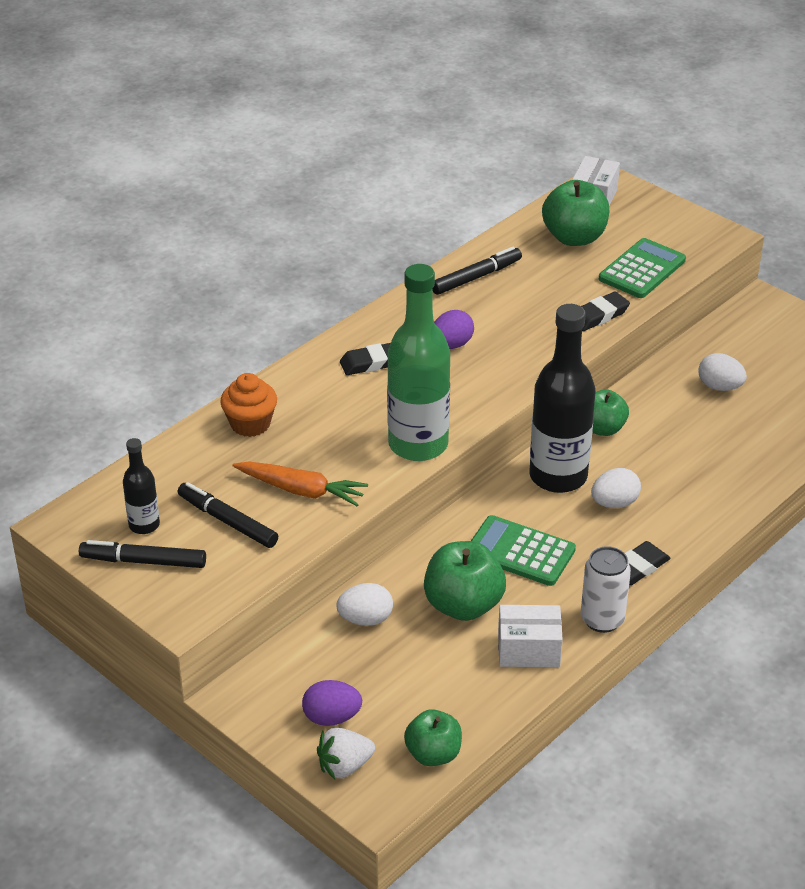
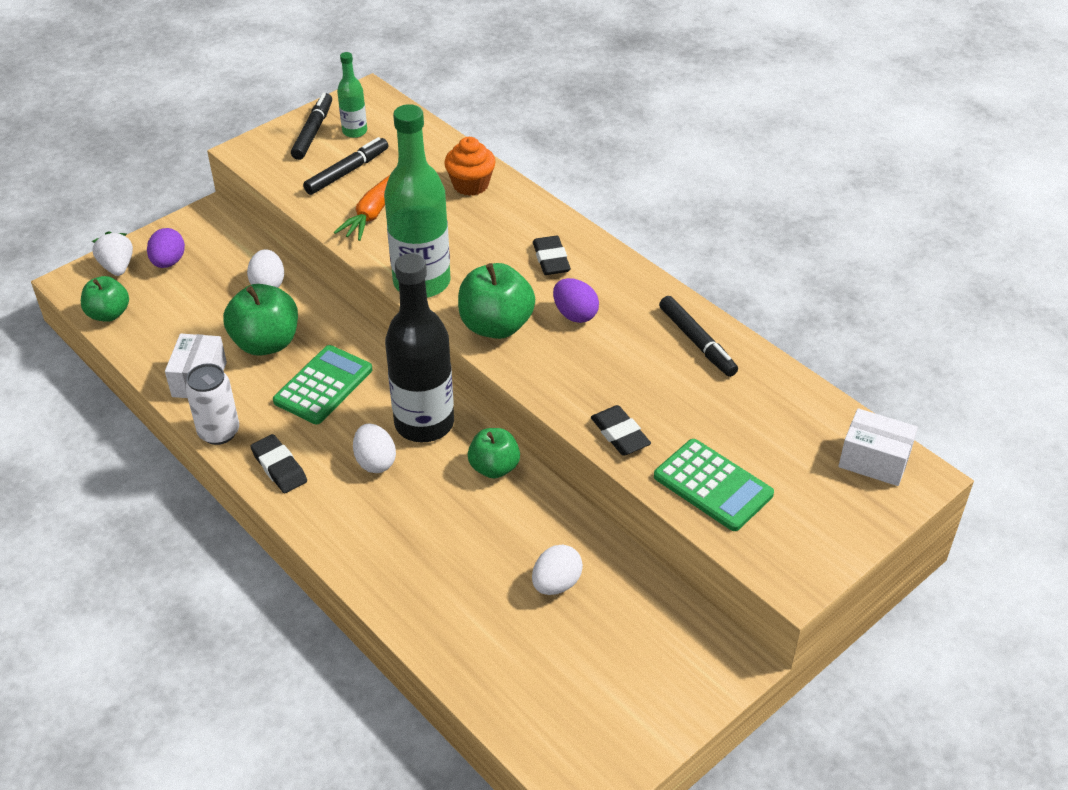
camera: 95 degrees right, 5 degrees up
(144, 525) = (354, 131): black bottle -> green bottle
(574, 237) = (781, 431): green apple -> green apple (496, 326)

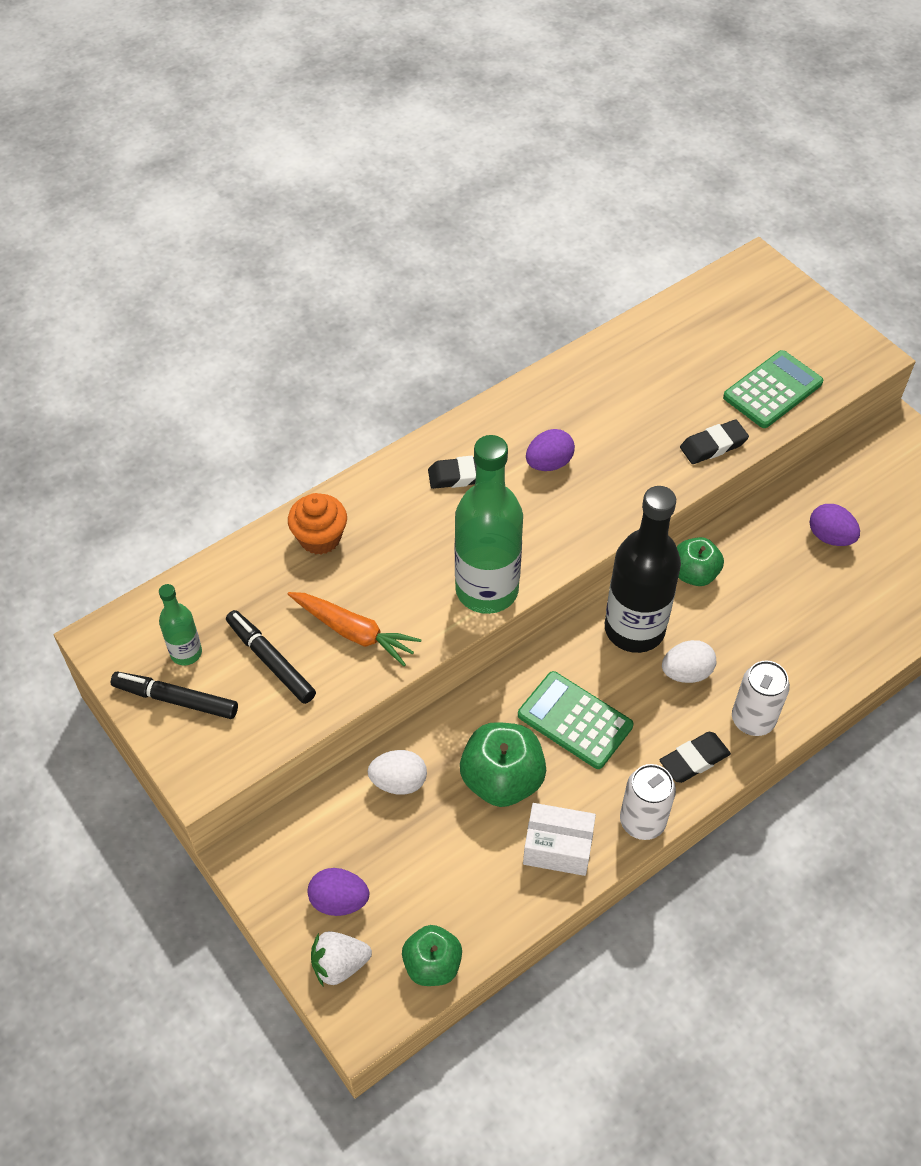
camera: 85 degrees left, 10 degrees up
(321, 511) = (752, 720): none -> white can
(496, 326) = (561, 528): green apple -> none
(556, 584) = (830, 537): white egg -> purple egg
(697, 342) = (594, 377): black marker -> none
(874, 460) = (741, 287): white box -> none

